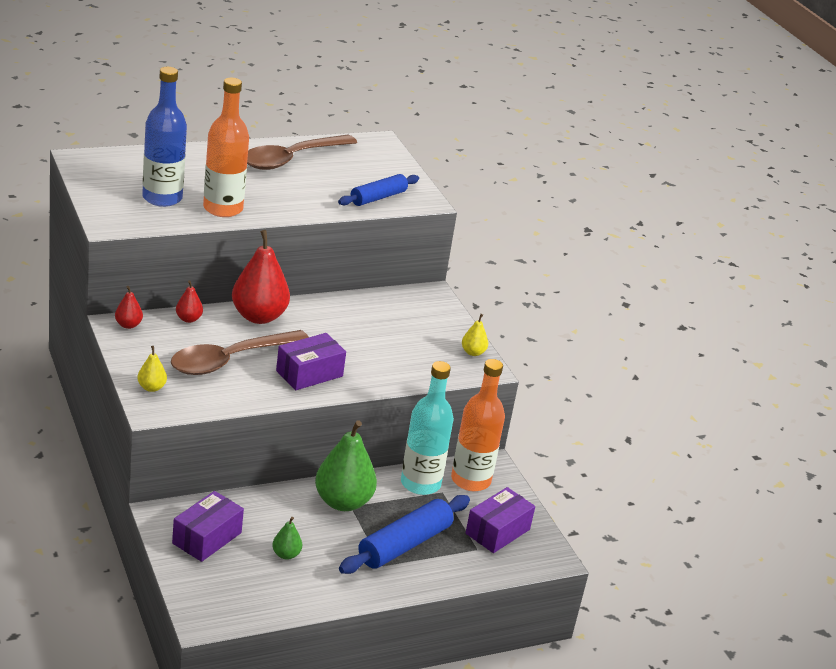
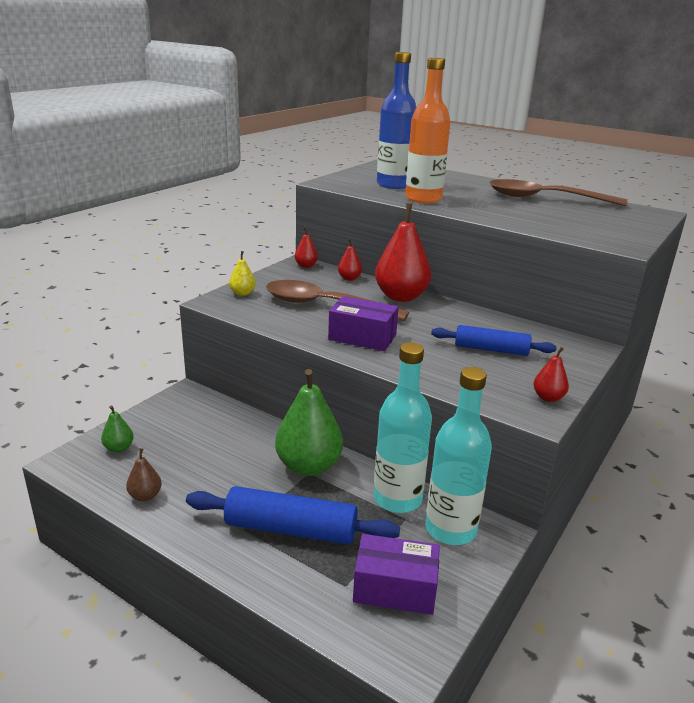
camera: 60 degrees right, 5 degrees down
(207, 538) = (178, 422): purple box -> none
(286, 554) = (198, 467): green pear -> green pear (119, 448)
(297, 595) = (145, 496): none -> brown pear
(378, 197) = (576, 231): blue rolling pin -> blue rolling pin (491, 349)
(470, 480) = (450, 529): orange bottle -> turquoise bottle
(473, 352) = (548, 398): yellow pear -> red pear

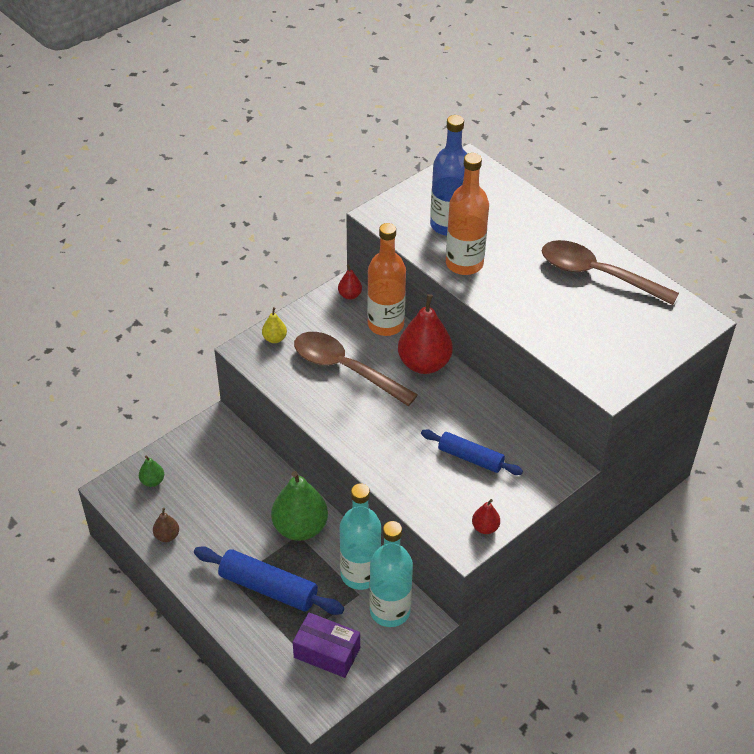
camera: 15 degrees right, 20 degrees up
(349, 278) = (385, 324): red pear -> orange bottle
(362, 337) = (362, 423): purple box -> none

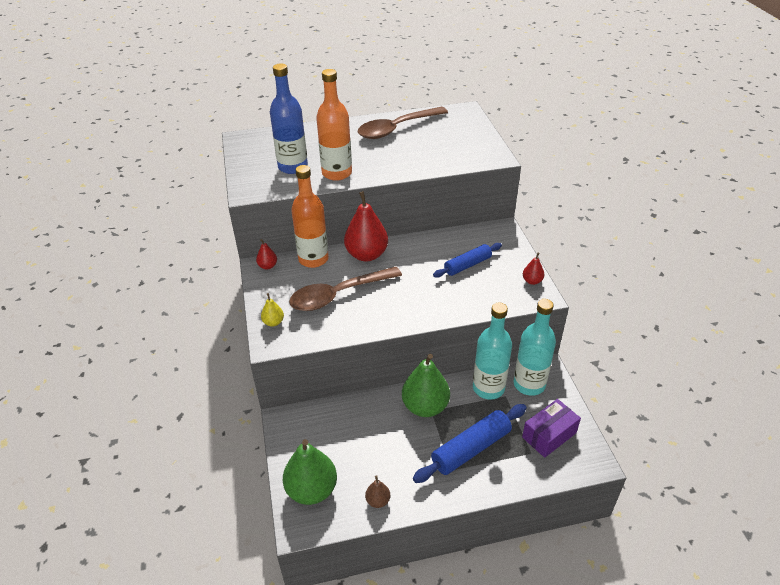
camera: 60 degrees left, 5 degrees down
(152, 481) = (312, 490): green pear -> green pear, size x2.15

